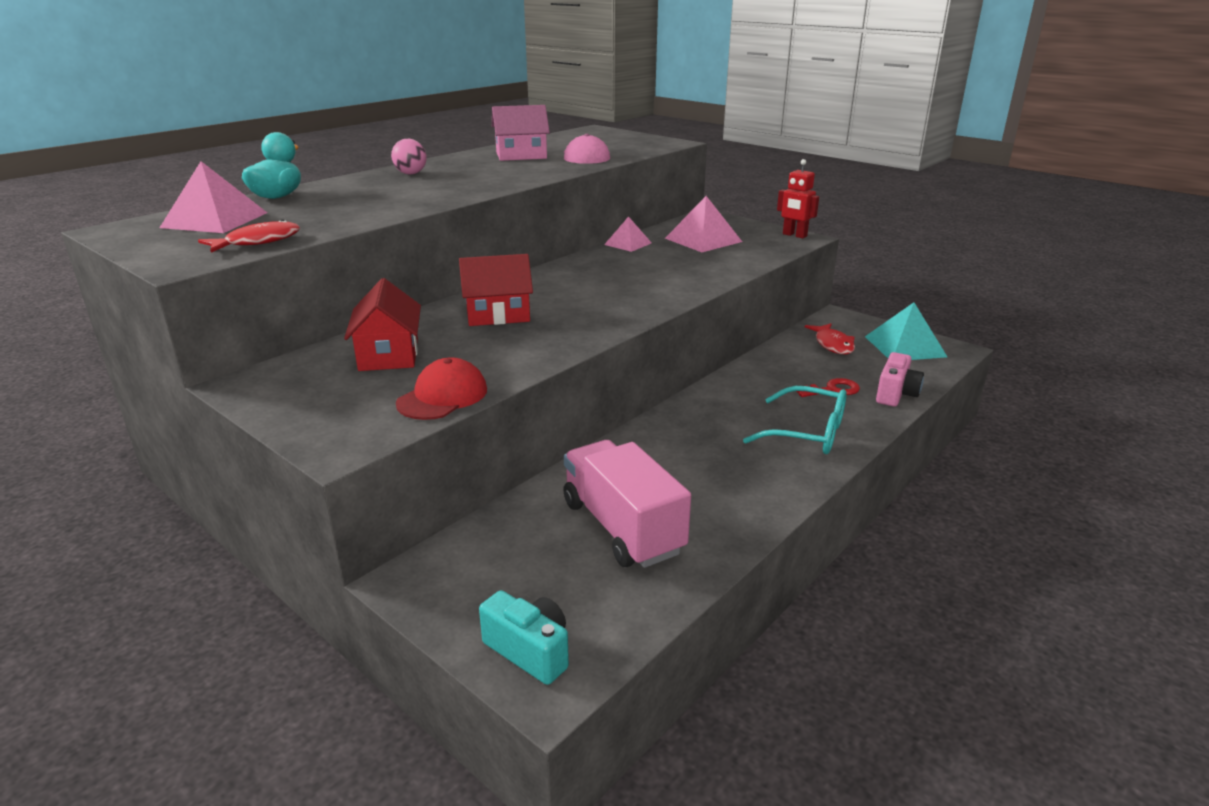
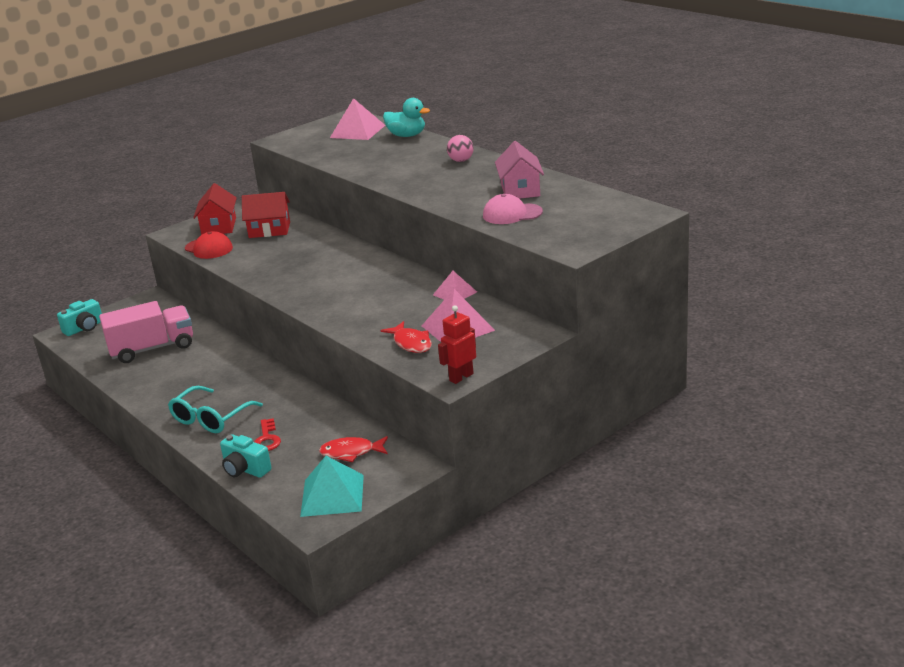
camera: 100 degrees right, 0 degrees up
(258, 242) = (307, 147): red fish -> red fish (411, 343)
(498, 314) = (314, 253): red house -> red house (219, 226)
(895, 394) = (245, 469): pink camera -> turquoise camera

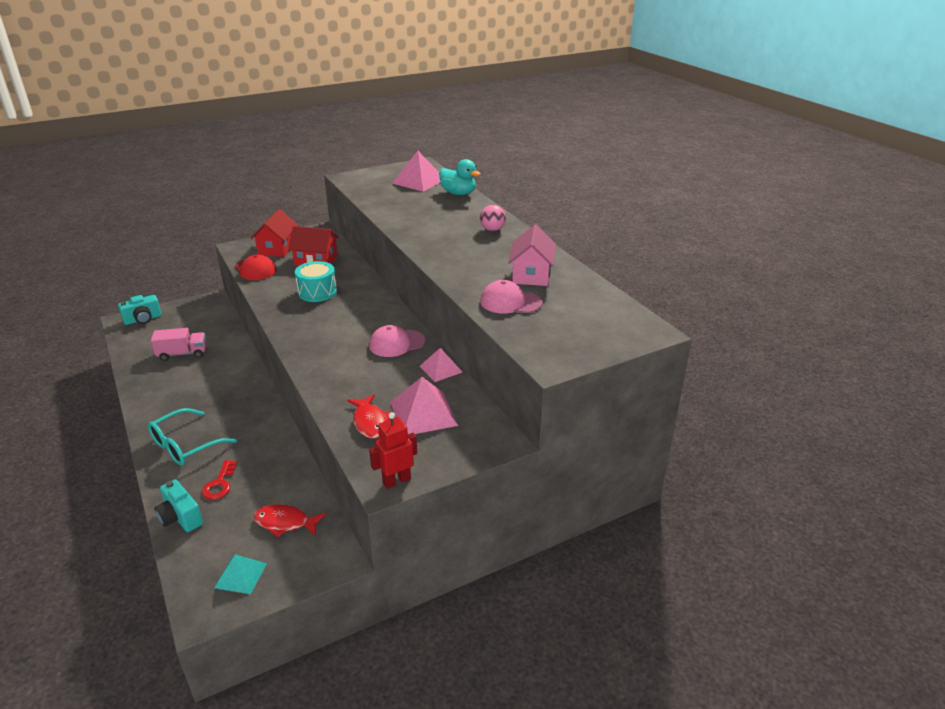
camera: 10 degrees right, 5 degrees up
(152, 349) = (182, 354): pink truck -> pink truck, size x0.63
(290, 256) = (317, 292): none -> turquoise drum
(332, 495) = (241, 575): turquoise pyramid -> turquoise pyramid, size x0.62
(399, 282) = (397, 343): none -> pink cap

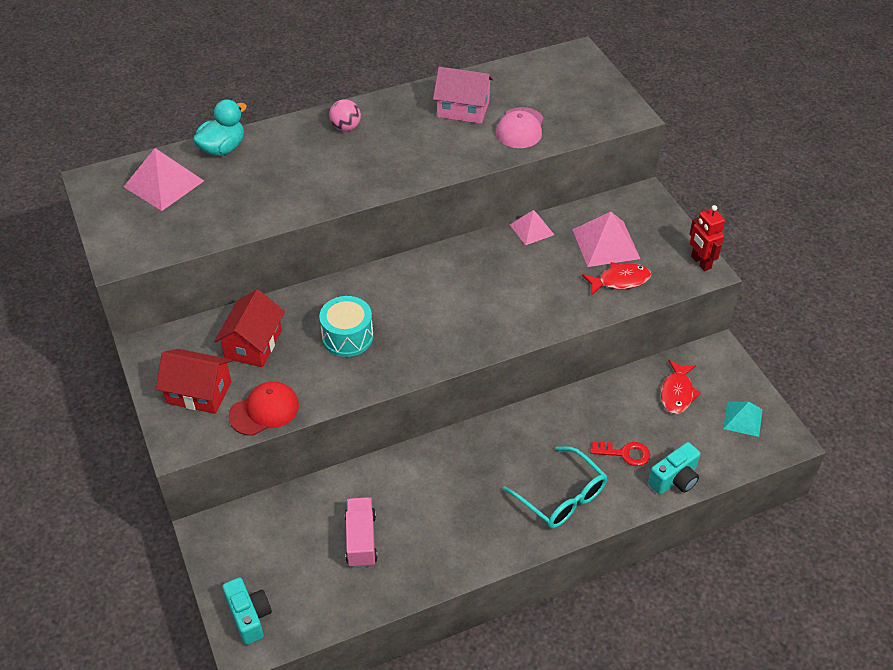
camera: 85 degrees left, 15 degrees up
(397, 343) = (480, 262): pink cap -> none

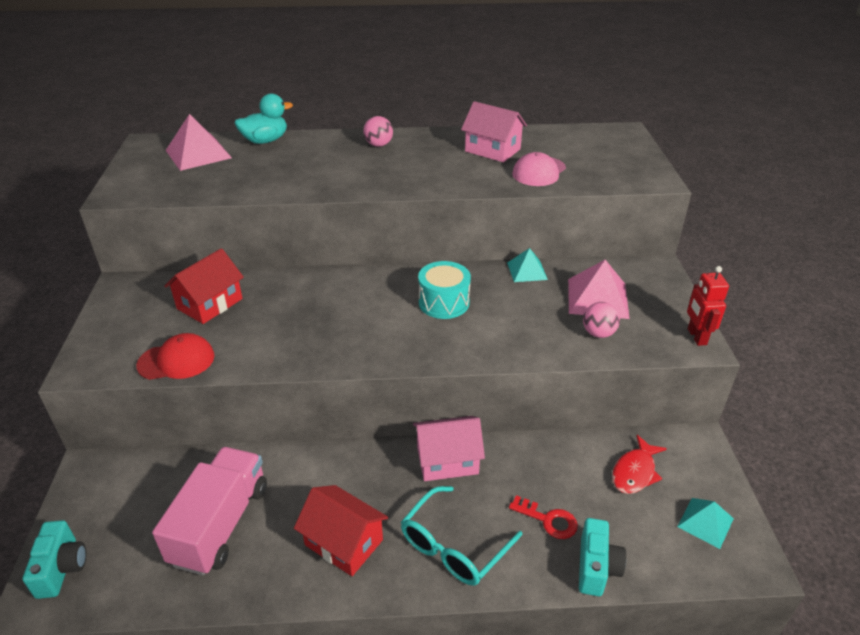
camera: 20 degrees right, 10 degrees down
(199, 392) = (133, 330): red house -> red house (344, 542)
(347, 337) = (297, 318): turquoise drum -> turquoise drum (444, 302)
(361, 540) = (220, 524): pink truck -> pink truck, size x1.59
(522, 428) = (447, 460): none -> pink house
(532, 229) = (527, 271): pink pyramid -> turquoise pyramid
(561, 496) = (454, 546): turquoise glasses -> turquoise glasses turned 60 degrees clockwise
(620, 280) = (598, 333): red fish -> pink ball
(674, 479) = (596, 567): turquoise camera -> turquoise camera turned 60 degrees counterclockwise

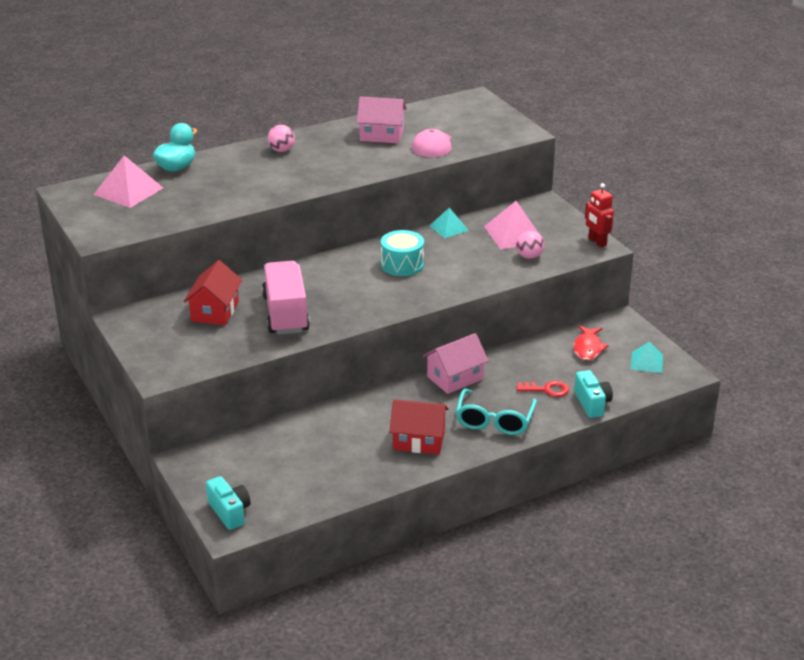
camera: 25 degrees left, 5 degrees down
(176, 360) = (231, 352): red cap -> none
(220, 524) = (322, 457): pink truck -> pink truck (286, 314)

